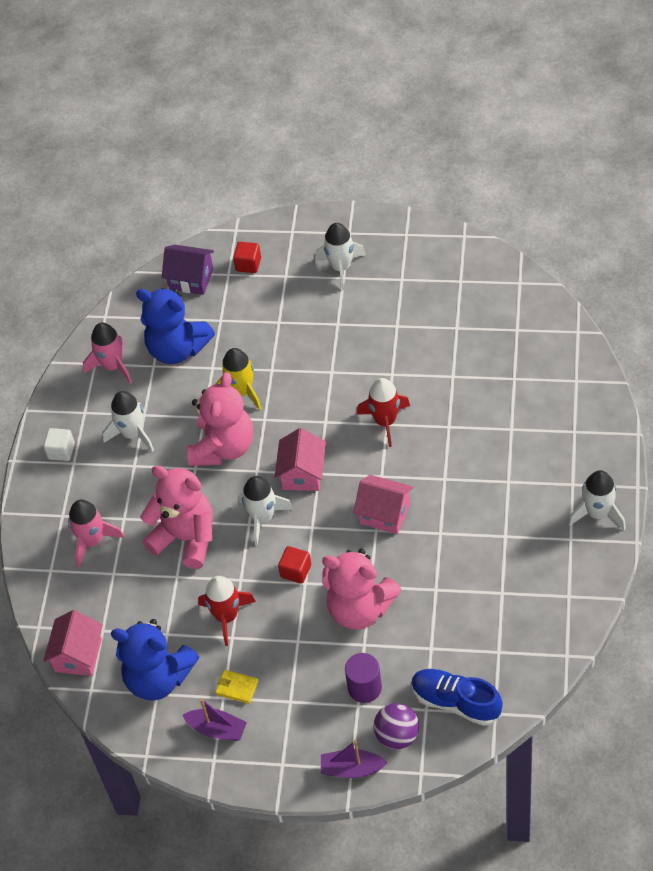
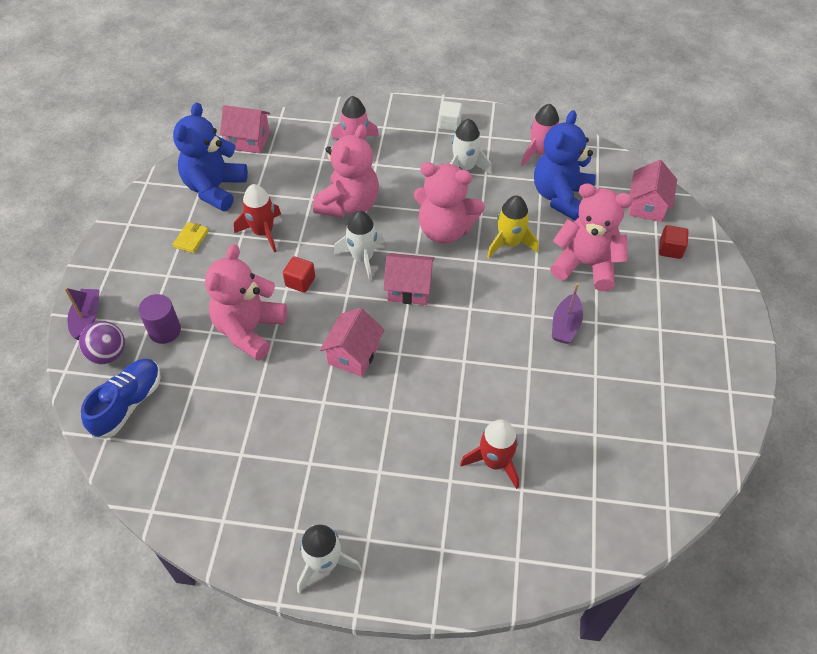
camera: 85 degrees right, 0 degrees up
(191, 279) = (647, 205): purple house -> pink house
(217, 729) = (155, 226): purple boat -> purple boat (565, 325)
(269, 330) = (586, 265): none -> pink teddy bear
(341, 267) = (674, 327): white rocket -> none
(385, 421) = (467, 359): red rocket -> red rocket (495, 461)

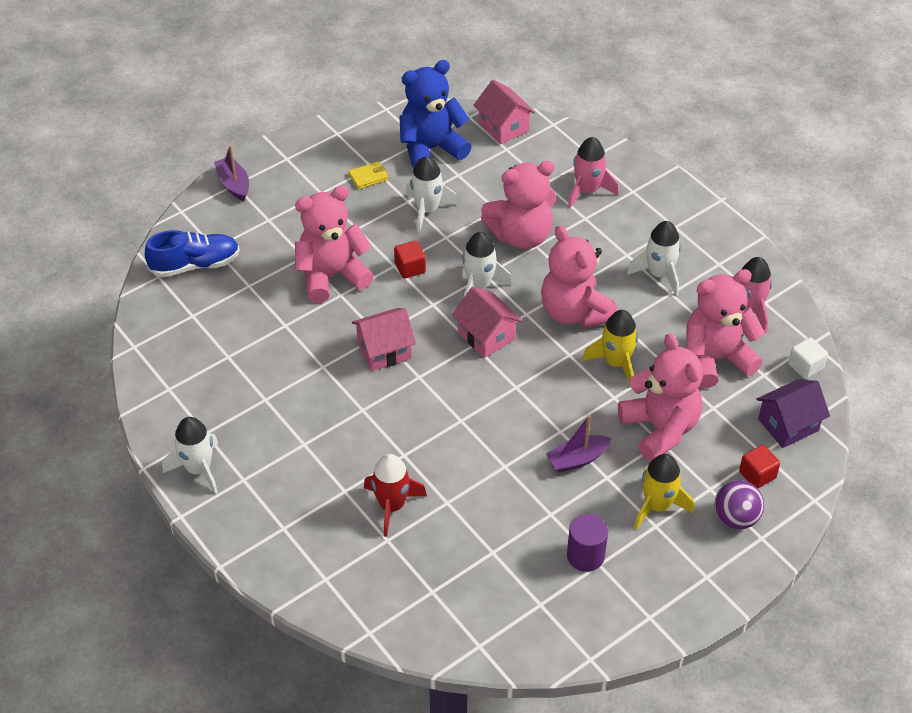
camera: 45 degrees right, 5 degrees down
(87, 318) = (234, 184): purple boat -> purple boat turned 75 degrees counterclockwise
(108, 354) = (220, 220): purple ball -> purple ball (735, 518)
(165, 331) = (274, 232): purple cylinder -> purple cylinder (585, 556)
(263, 232) = (427, 210): red rocket -> white rocket
(449, 124) = (695, 228): white cube -> white cube (805, 367)
(561, 196) = (715, 359): blue teddy bear -> pink teddy bear
(645, 315) = (657, 505): none -> yellow rocket
(647, 205) = (788, 425): pink house -> purple house

